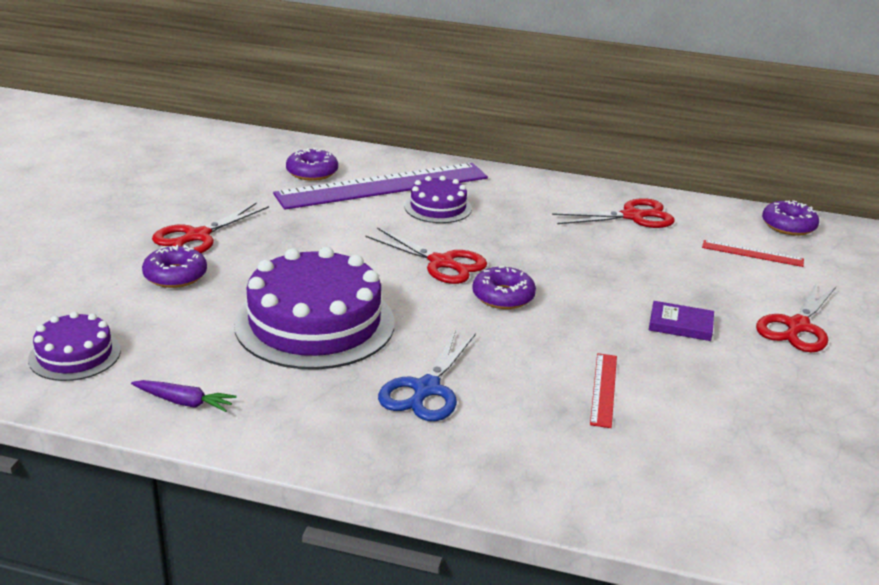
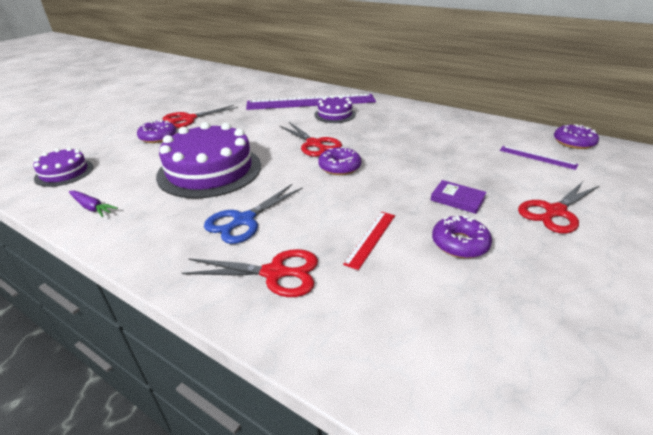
camera: 20 degrees right, 5 degrees up
(312, 172) = (277, 93): purple donut -> purple donut (459, 243)
(633, 216) = (458, 128): red scissors -> red scissors (275, 273)
(752, 253) = (537, 157): red ruler -> purple ruler

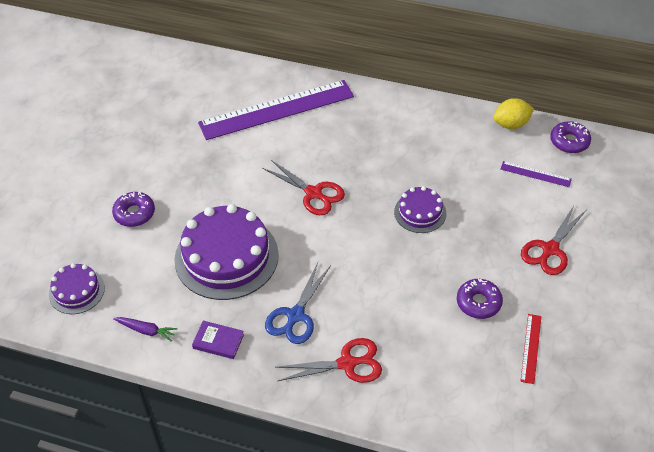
camera: 15 degrees left, 15 degrees up
(188, 119) = (147, 172): red scissors -> none
(335, 114) = (315, 132): purple cake -> purple cake (420, 212)
(339, 167) = (353, 226): purple donut -> none
(371, 238) = (409, 312): red ruler -> red ruler (531, 348)
(457, 199) = (470, 250): purple book -> purple book (218, 341)
(513, 127) = (511, 124): none -> yellow lemon

